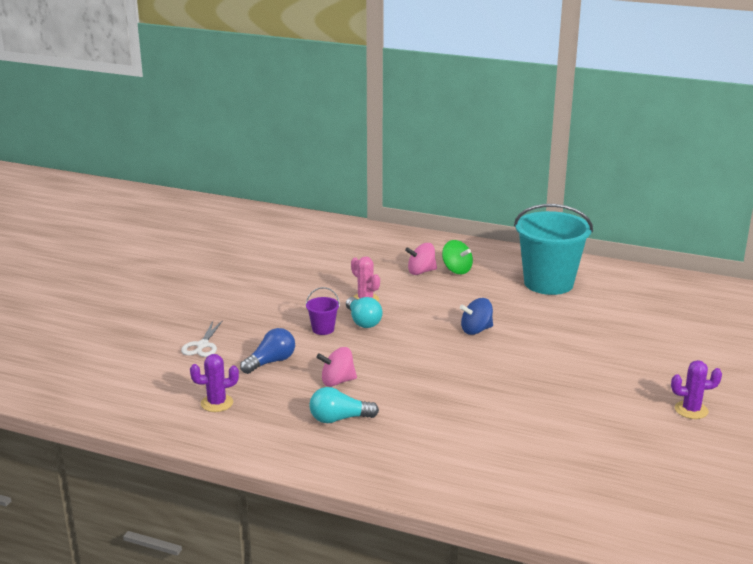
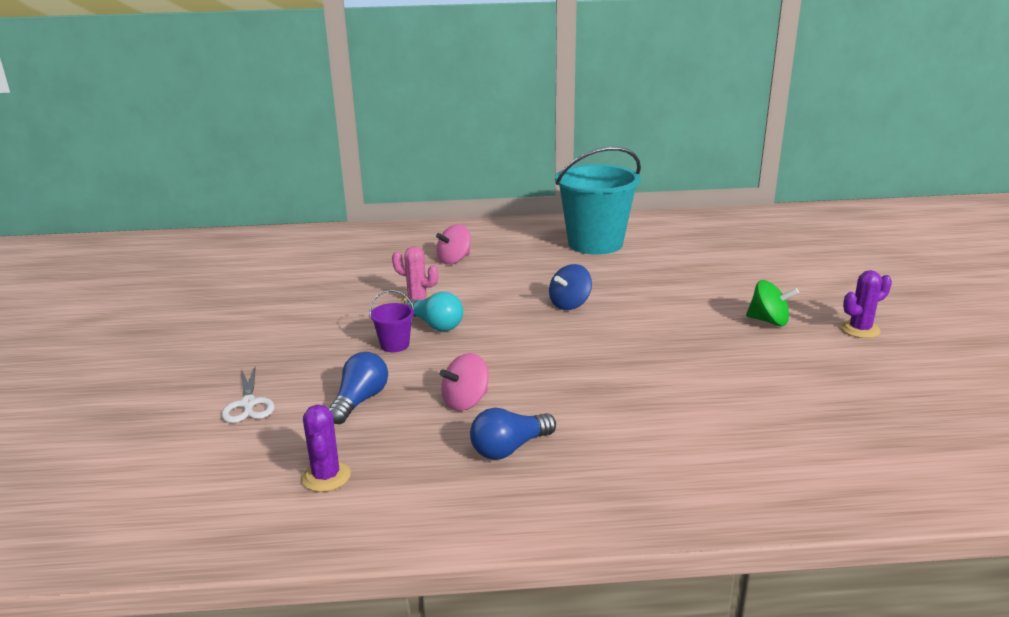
camera: 25 degrees left, 0 degrees up
(217, 403) = (326, 477): purple cactus -> purple cactus turned 60 degrees counterclockwise
(339, 419) = (509, 448): turquoise light bulb -> blue light bulb
(456, 270) = (490, 250): green spinning top -> green spinning top (769, 321)

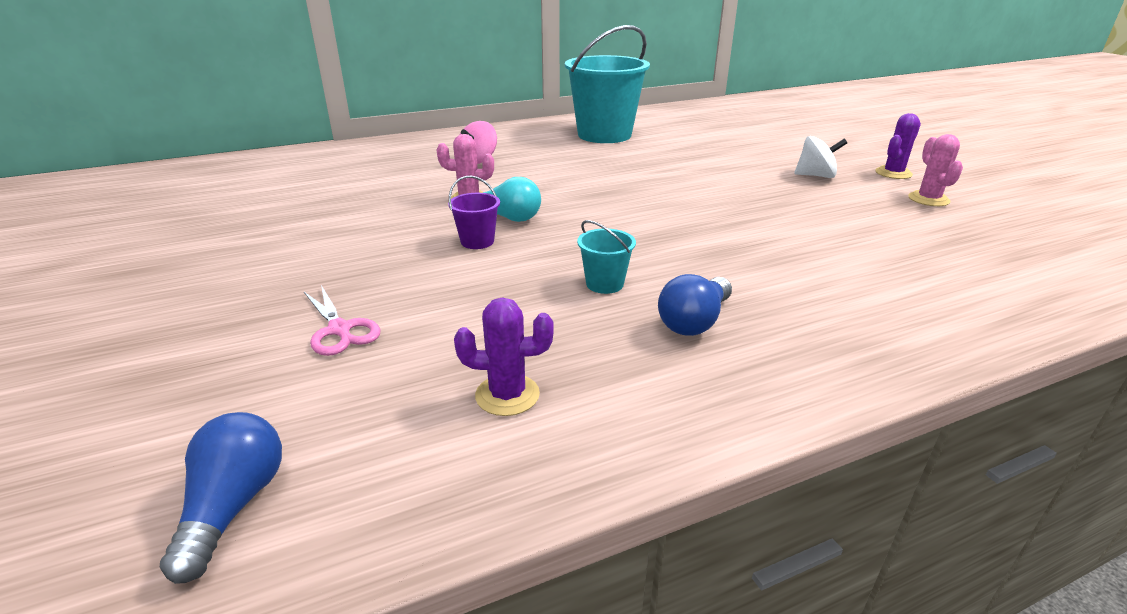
camera: 20 degrees left, 5 degrees up
(248, 404) = (340, 330): white scissors -> pink scissors
(326, 477) = (507, 395): purple cactus -> purple cactus turned 60 degrees counterclockwise
(360, 401) = (482, 302): blue light bulb -> blue light bulb (234, 506)
(466, 402) = (604, 284): pink spinning top -> turquoise bucket
(570, 304) = (628, 183): blue spinning top -> none
(769, 321) = (816, 176): green spinning top -> white spinning top
(863, 366) = (928, 199): none -> pink cactus

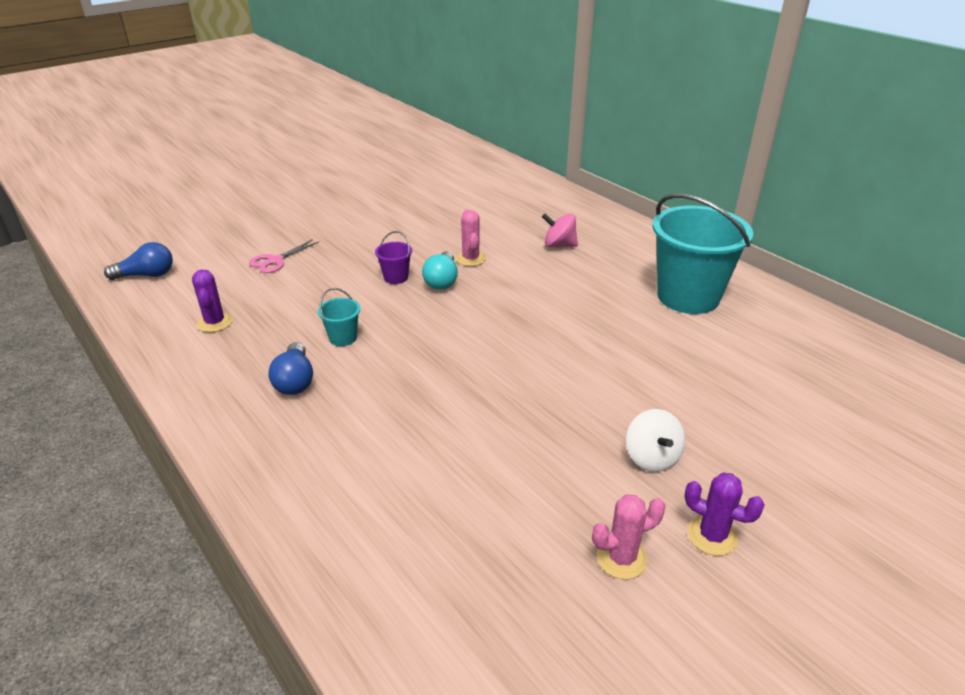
camera: 75 degrees right, 5 degrees up
(694, 322) = (295, 381): blue light bulb -> blue light bulb turned 120 degrees counterclockwise

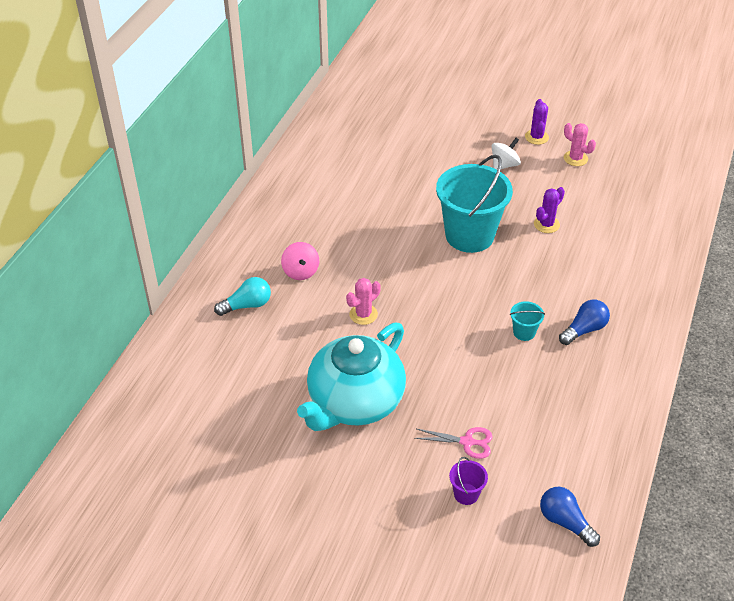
camera: 120 degrees left, 10 degrees up
(215, 322) = (574, 418): purple cactus -> purple cactus (546, 224)
(380, 228) = (354, 402): none -> turquoise teapot
(396, 277) = (427, 345): purple bucket -> purple bucket (466, 494)
(442, 281) = (410, 316): turquoise light bulb -> turquoise light bulb (247, 305)
(688, 297) = (330, 186): turquoise bucket -> turquoise bucket (469, 235)

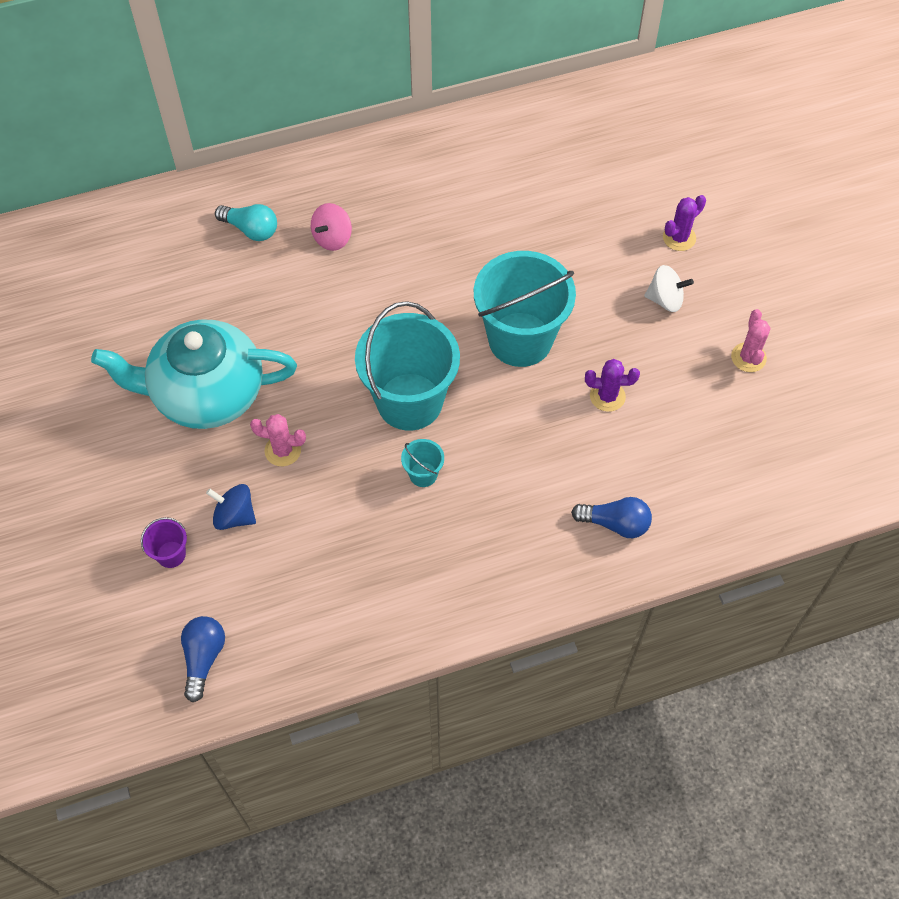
camera: 50 degrees right, 15 degrees up
(363, 314) = (323, 325): pink cactus -> pink cactus (283, 450)
(464, 308) = (409, 401): none -> turquoise bucket
(467, 442) = (234, 516): pink scissors -> blue spinning top
(536, 137) = (746, 299): purple cactus -> purple cactus (679, 238)
(584, 330) = (477, 526): blue light bulb -> blue light bulb (615, 523)

